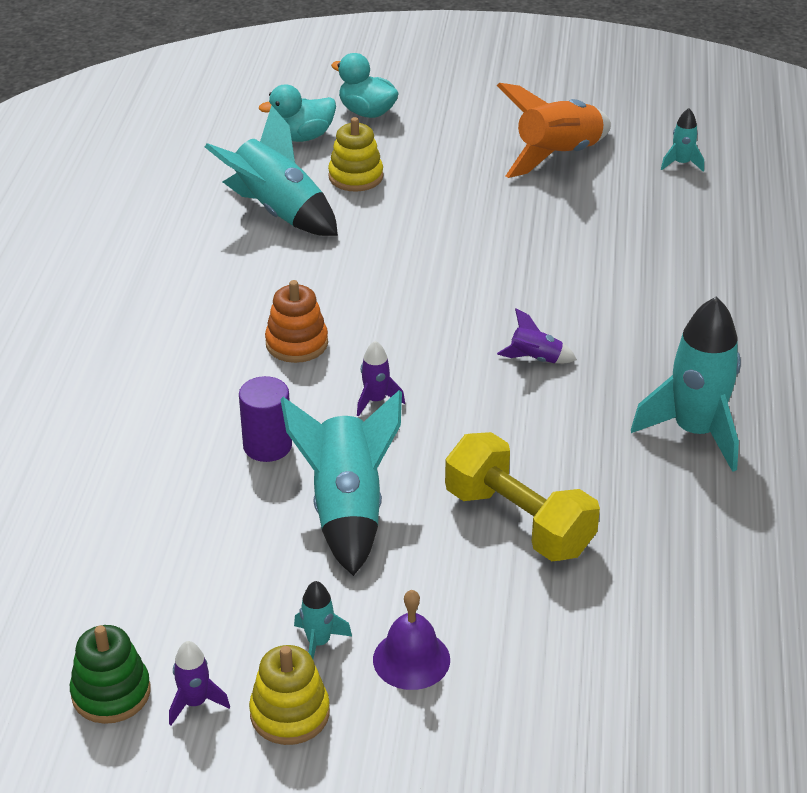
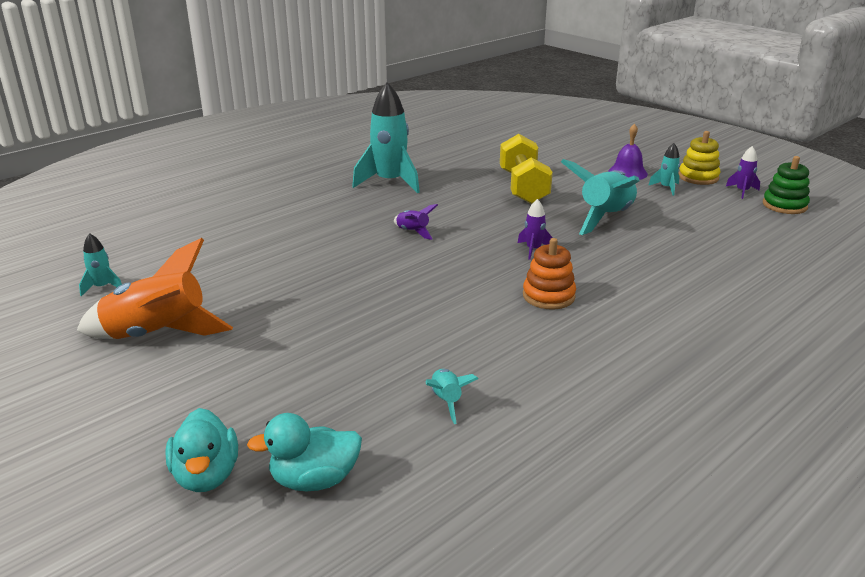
camera: 140 degrees left, 10 degrees down
(267, 446) = (625, 255): purple cylinder -> none
(278, 212) = (446, 401): turquoise rocket -> turquoise rocket, size x0.46
(302, 137) = (314, 480): turquoise duck -> turquoise duck turned 150 degrees clockwise
(355, 177) = (333, 401): yellow stacking toy -> none

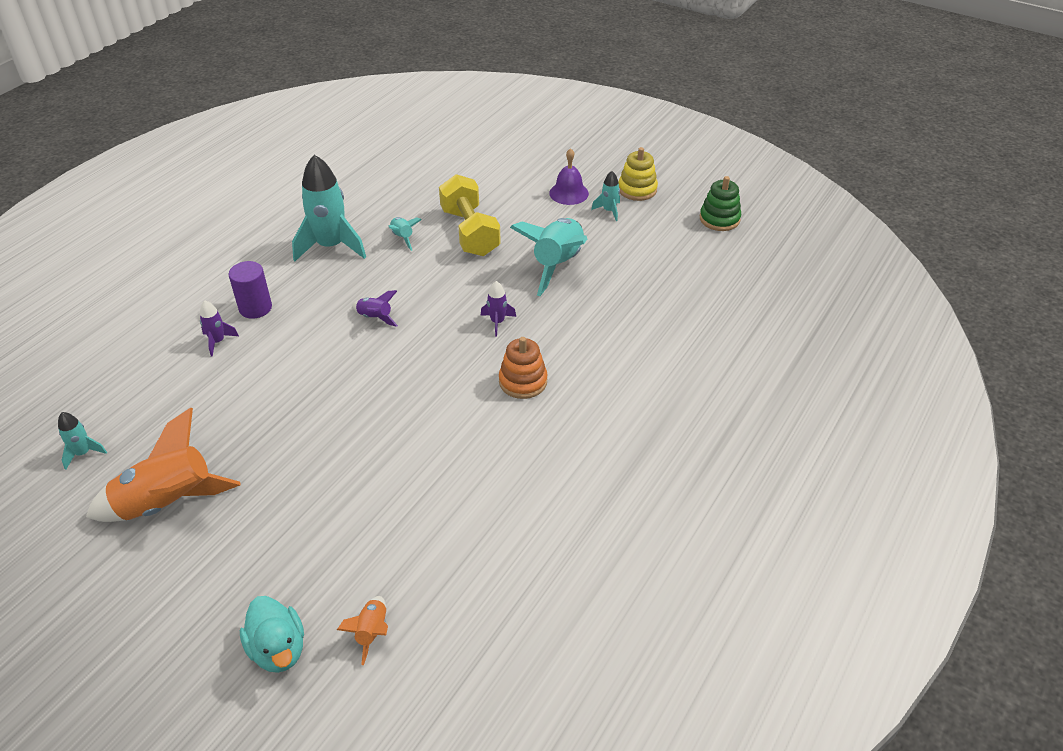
camera: 15 degrees left, 15 degrees up
(305, 212) = (255, 308): none -> purple cylinder
(314, 480) = (371, 632): turquoise duck -> orange rocket
(446, 401) = (460, 525): turquoise rocket -> turquoise rocket (402, 238)
(742, 191) = (680, 205): purple rocket -> purple rocket (218, 342)

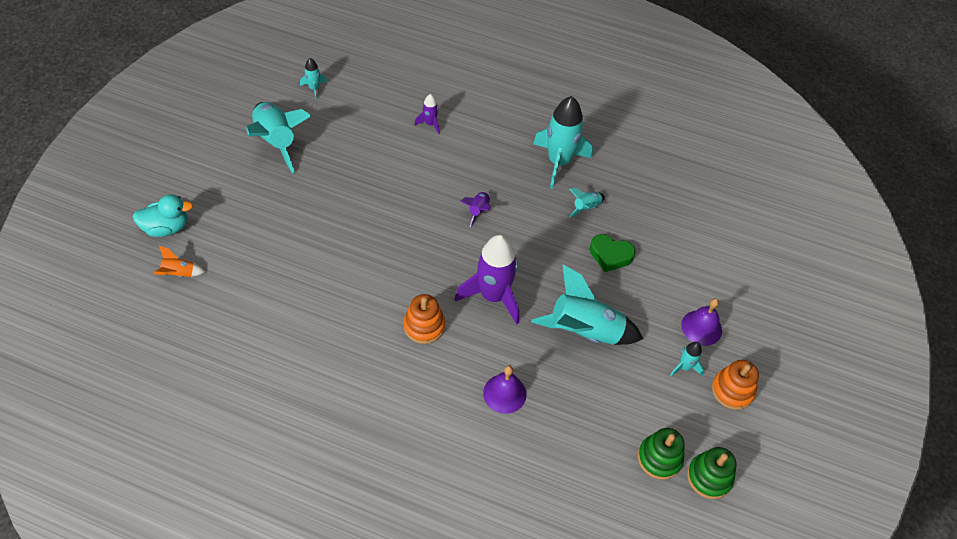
camera: 75 degrees right, 10 degrees up
(168, 503) = (277, 142): orange rocket -> turquoise rocket
(255, 308) = (471, 135): purple cylinder -> none
(278, 649) = (167, 228): turquoise duck -> turquoise duck turned 150 degrees counterclockwise
(470, 232) = (610, 255): yellow dumbbell -> green heart
(497, 322) = (493, 296): purple rocket -> purple rocket, size x2.16
(619, 330) = (504, 393): none -> purple bell
(637, 189) = (732, 390): yellow stacking toy -> orange stacking toy
(699, 243) = (659, 458): none -> green stacking toy

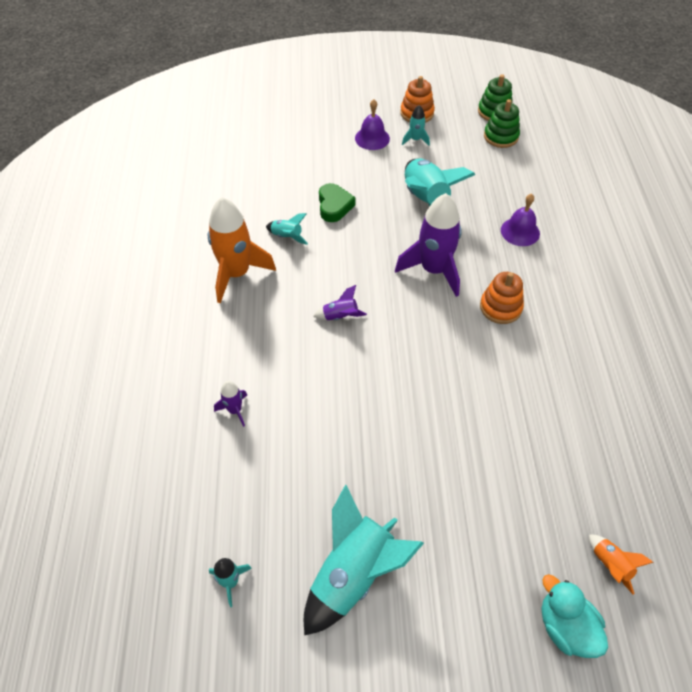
camera: 110 degrees left, 0 degrees up
(559, 162) = (237, 274): turquoise rocket -> orange rocket

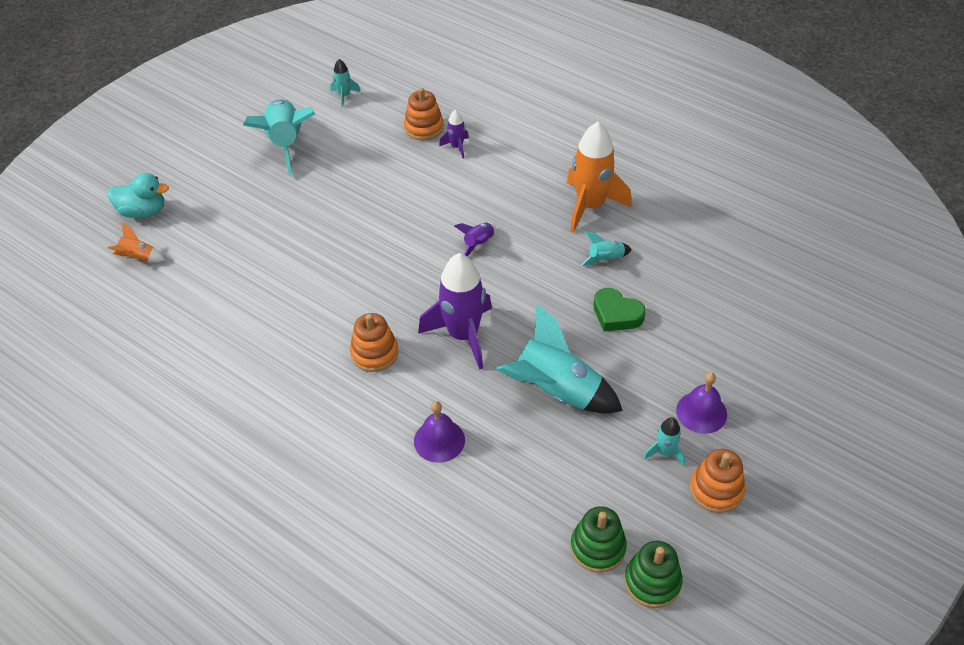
camera: 130 degrees right, 5 degrees down
(227, 458) = (424, 128): none -> orange stacking toy

